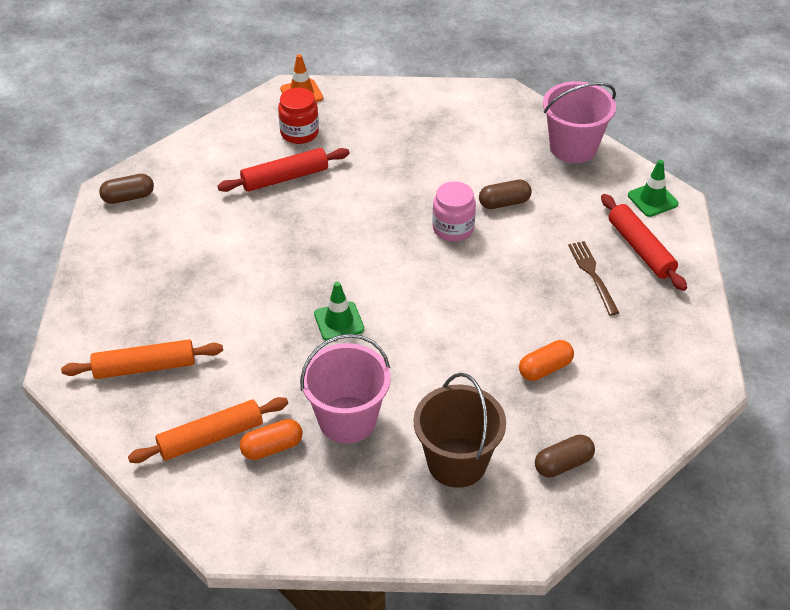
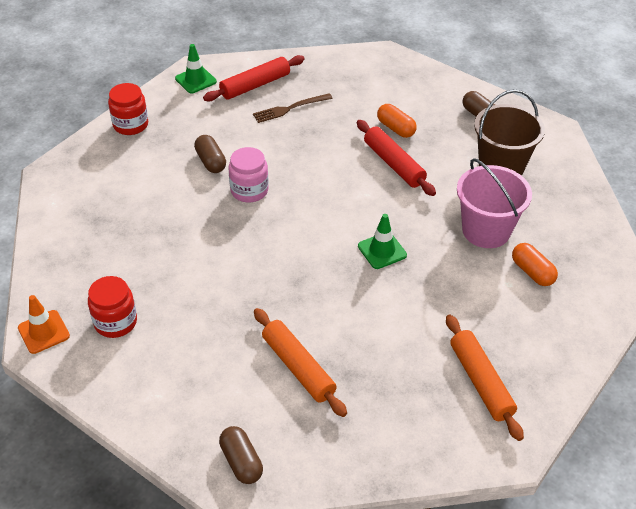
camera: 100 degrees left, 0 degrees up
(211, 438) = (539, 314): orange rolling pin -> orange rolling pin (298, 367)
(285, 178) = (192, 322): red rolling pin -> red rolling pin (394, 164)
(573, 147) = (130, 125): pink bucket -> red jar

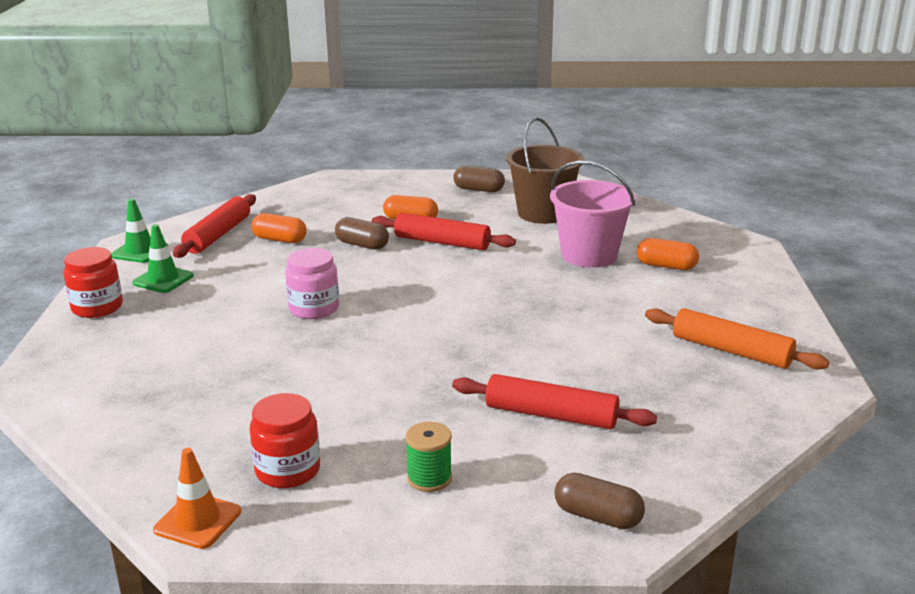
camera: 35 degrees left, 20 degrees down
(180, 374) = (429, 478): none -> green spool
(211, 161) = (239, 303): brown capsule -> brown capsule (362, 245)
(289, 109) = (280, 240): brown fork -> orange capsule
(298, 367) = (551, 415): orange rolling pin -> red rolling pin
(382, 251) = (514, 301): green traffic cone -> green traffic cone (163, 279)

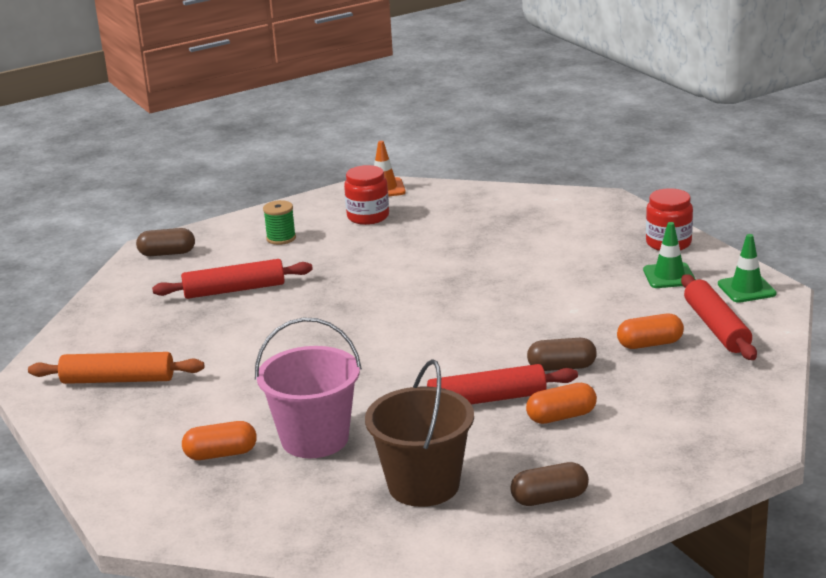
camera: 150 degrees right, 0 degrees up
(314, 309) = (503, 297): pink jar -> none

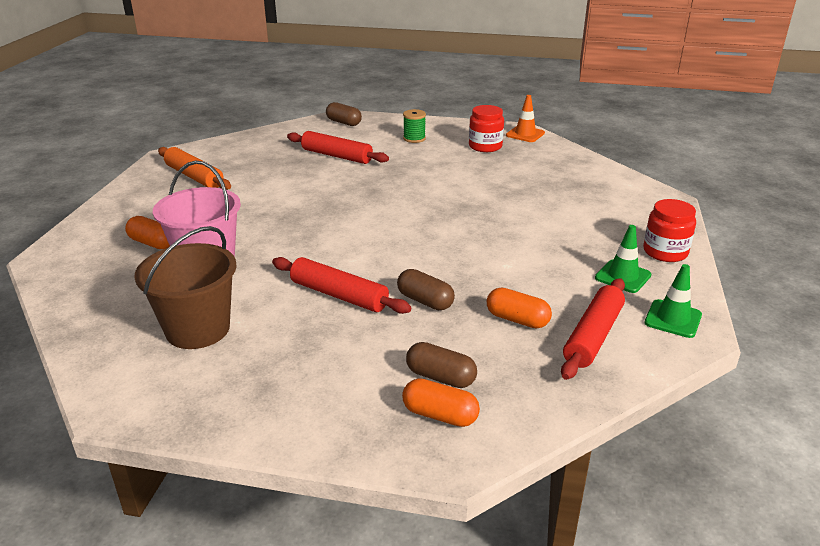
camera: 40 degrees right, 5 degrees up
(549, 498) = (242, 392): brown capsule -> brown capsule (440, 377)
(561, 416) = (360, 336): orange capsule -> orange capsule (440, 415)

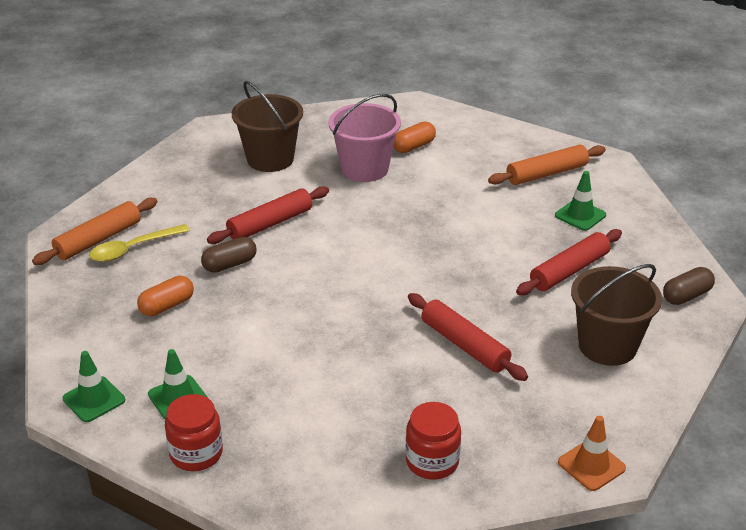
camera: 110 degrees right, 5 degrees up
(258, 159) = (580, 215): none -> green traffic cone
(414, 138) = (607, 346): green spool -> brown bucket
(440, 377) = (133, 249): brown capsule -> yellow spoon
(440, 415) = (98, 239): orange capsule -> orange rolling pin
(485, 146) = (556, 406): red jar -> red jar (432, 461)
(593, 336) = (113, 340): red rolling pin -> red rolling pin (464, 345)

